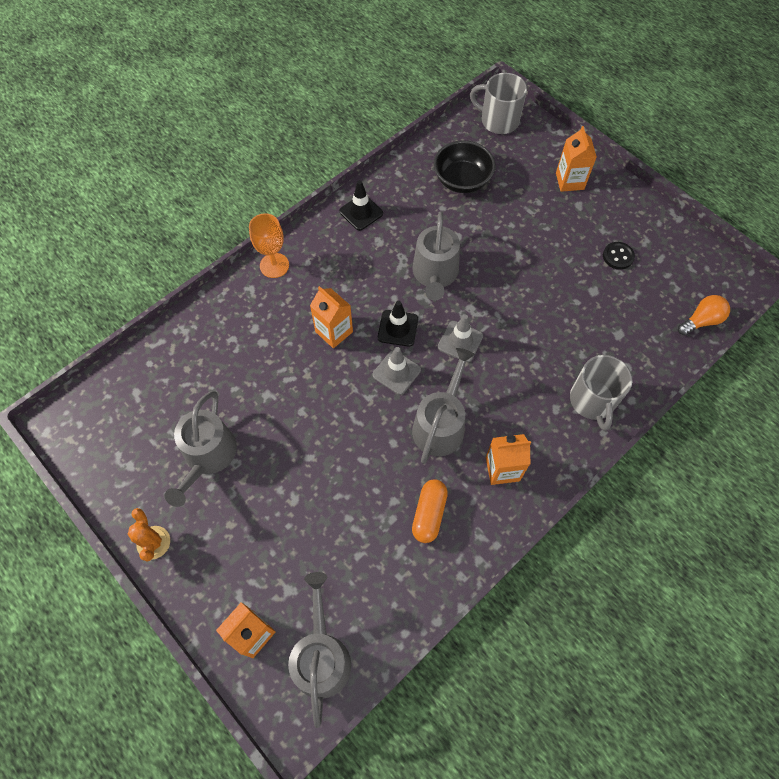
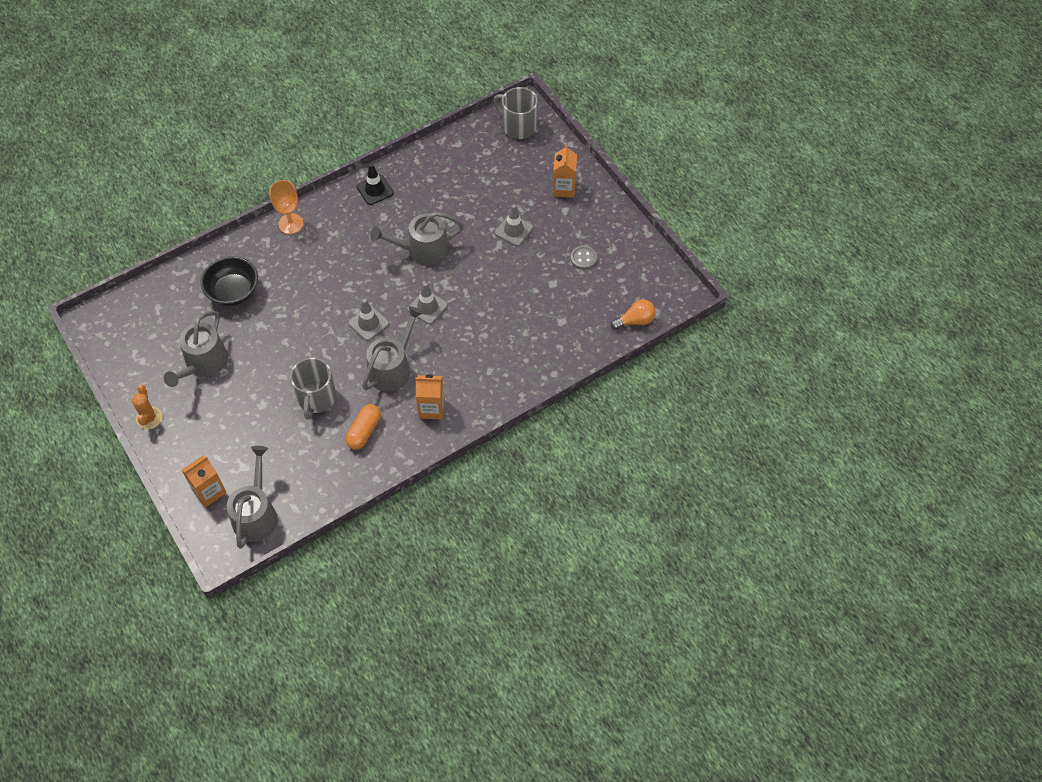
camera: 10 degrees right, 5 degrees down
(334, 332) = (326, 284): orange carton -> none
(398, 328) = (379, 289): black traffic cone -> none
(435, 274) = (423, 250): grey watering can -> grey watering can turned 60 degrees clockwise
(462, 180) = (470, 174): black bowl -> black bowl (233, 292)
(530, 236) = (514, 230): none -> grey traffic cone
(592, 401) = (521, 369): grey mug -> grey mug (316, 398)
(618, 256) = (583, 258): black button -> grey button

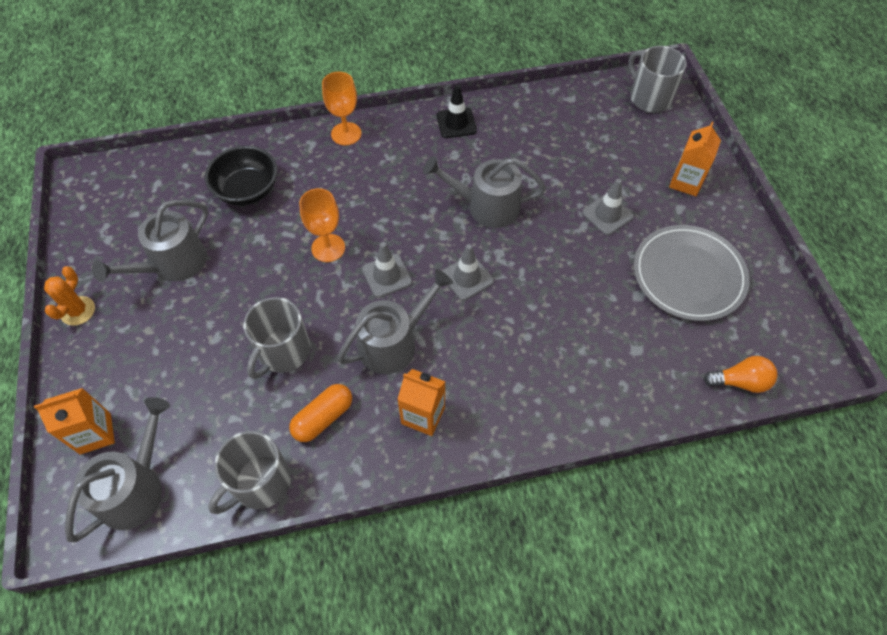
camera: 20 degrees right, 0 degrees up
(316, 316) = (328, 248): none -> orange goblet
(339, 483) = (260, 483): none -> grey mug
(583, 258) = (688, 275): grey button -> grey plate

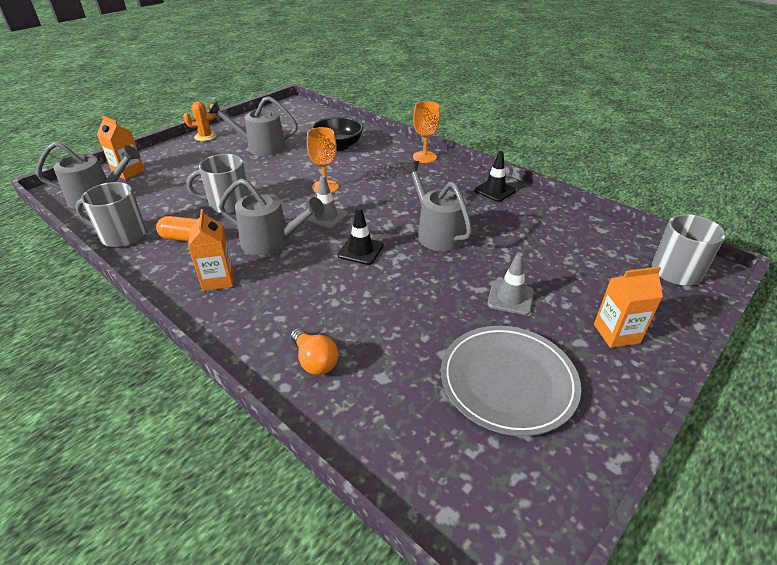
camera: 55 degrees right, 20 degrees down
(467, 278) = (360, 250): grey traffic cone -> black traffic cone
(740, 381) = (416, 482): orange light bulb -> orange light bulb (314, 361)

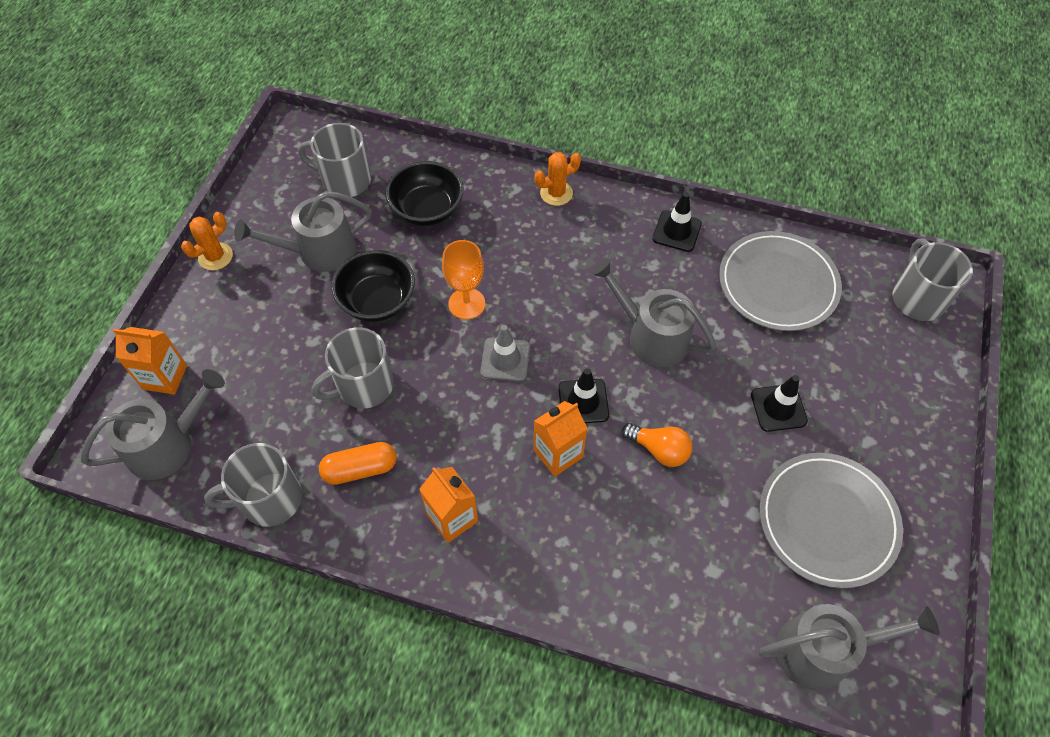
camera: 25 degrees left, 20 degrees up
(271, 242) = (469, 430): grey watering can -> grey watering can (822, 650)
(273, 173) = (377, 301): none -> black bowl
(303, 126) = (345, 180): none -> grey mug
(314, 361) = (637, 581): orange light bulb -> orange light bulb (659, 450)
(424, 157) = (556, 193): orange goblet -> orange cactus
(510, 298) = (778, 408): grey traffic cone -> black traffic cone
(555, 233) = (777, 284): none -> grey plate
(616, 333) = (896, 415): orange carton -> orange carton (558, 453)

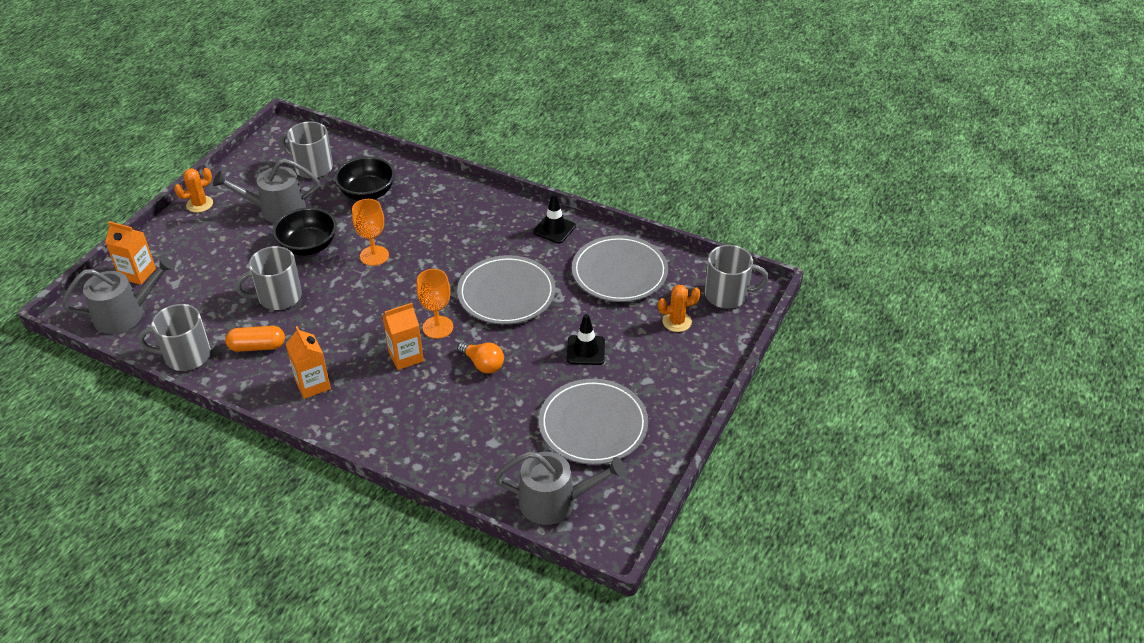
camera: 10 degrees right, 15 degrees down
(505, 359) = (389, 294): grey traffic cone -> none
(556, 193) = (470, 194): orange cactus -> orange cactus (677, 321)
(583, 401) = (438, 327): black traffic cone -> orange goblet
(651, 336) = (506, 293): grey watering can -> grey plate
(917, 298) = (727, 295): grey mug -> grey mug turned 90 degrees clockwise

